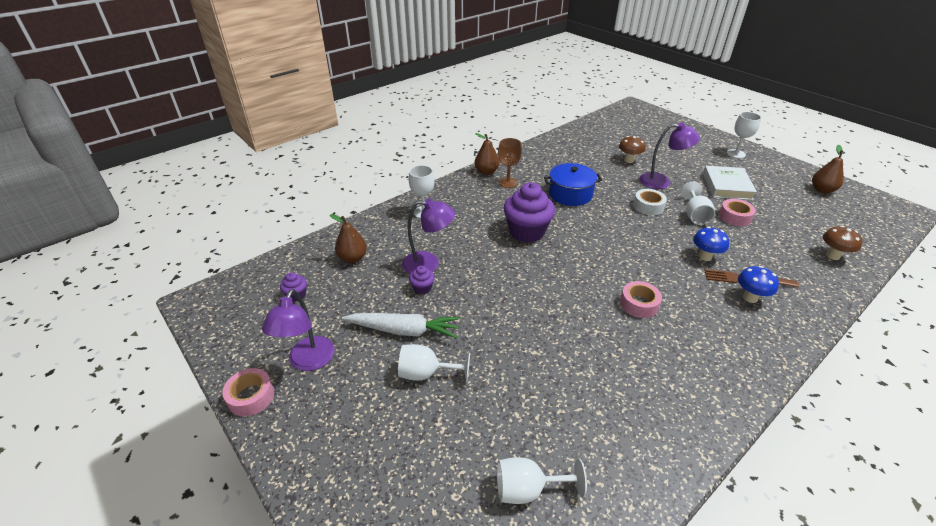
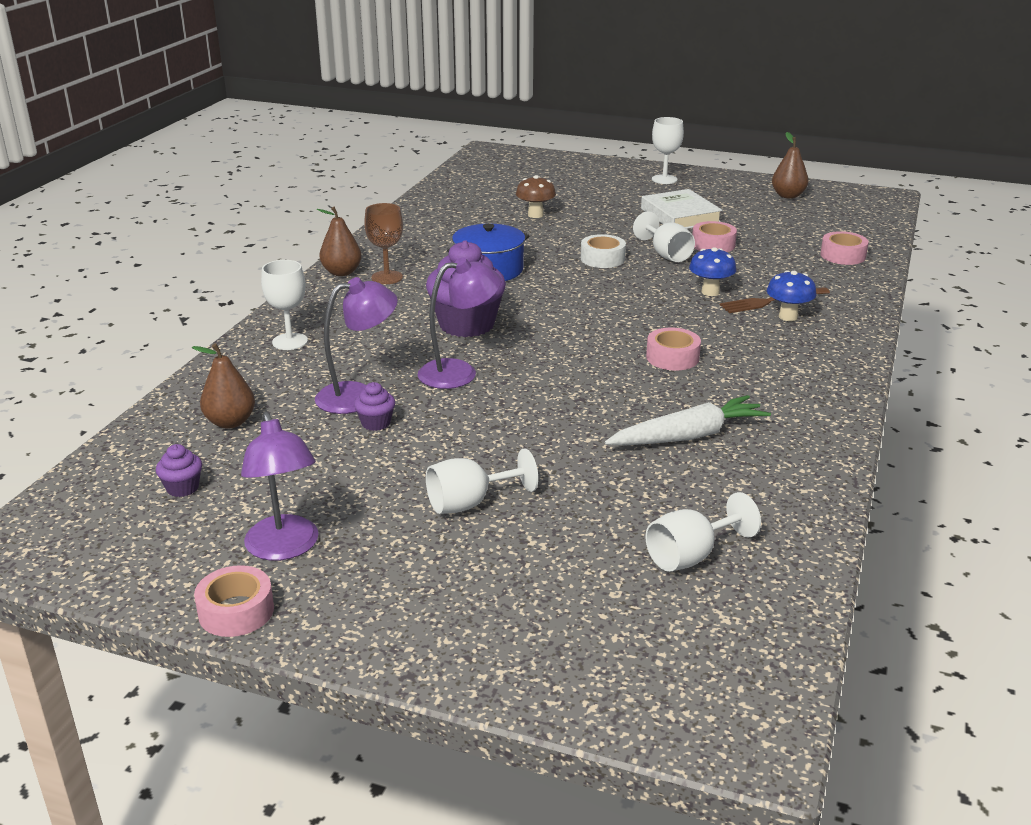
camera: 30 degrees left, 10 degrees down
(404, 330) = (395, 473): white carrot -> white carrot (689, 436)
(661, 181) = (597, 229): purple lamp -> purple lamp (459, 372)
(832, 256) = (843, 255): brown mushroom -> pink tape

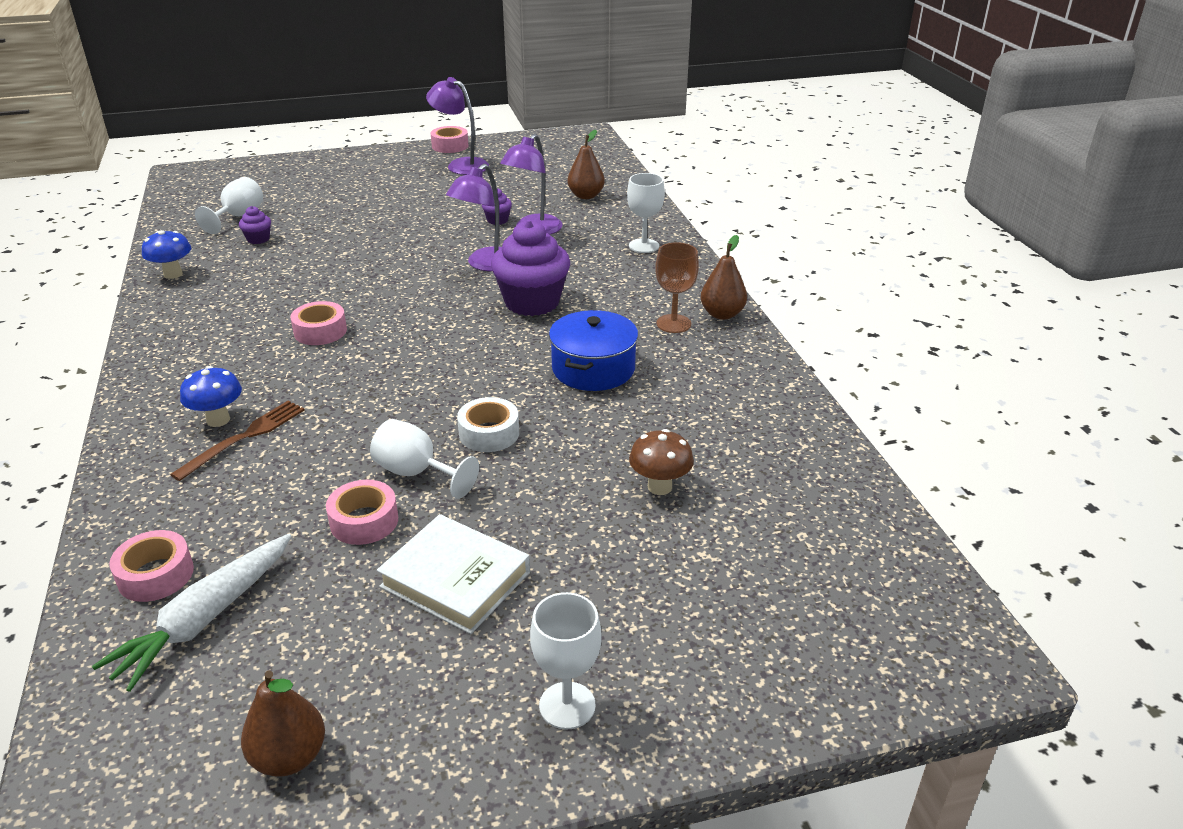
camera: 145 degrees right, 5 degrees up
(182, 488) = (552, 168): purple cupcake -> purple cupcake (258, 239)
(469, 503) = (387, 203): white goblet -> none
(689, 436) = (271, 274): white carrot -> white carrot (205, 619)
(710, 292) = (324, 426): blue mushroom -> blue mushroom (173, 274)

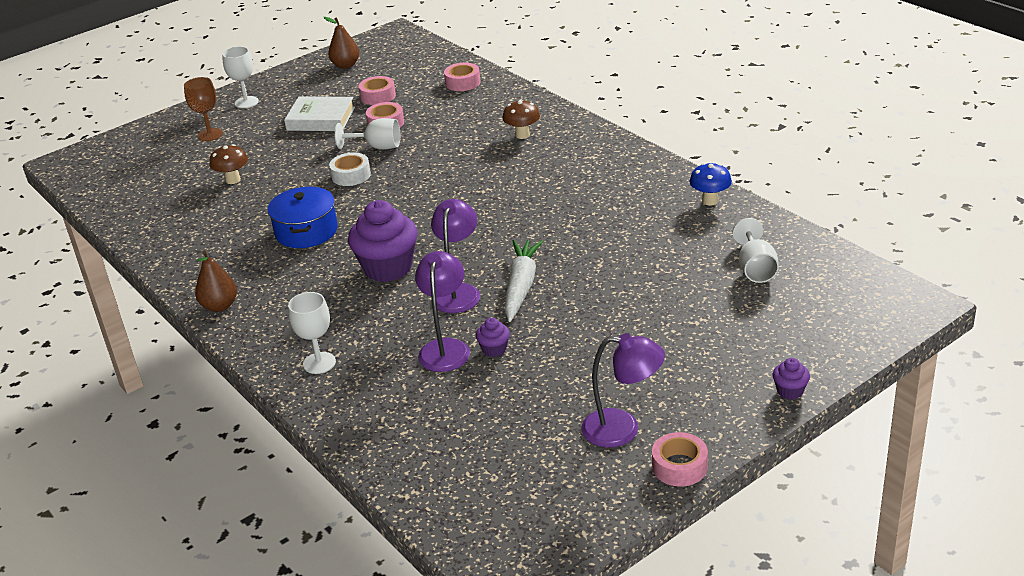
camera: 160 degrees right, 0 degrees up
(205, 619) = (422, 79): white carrot -> white carrot (521, 286)
(218, 420) = (522, 135): blue mushroom -> brown mushroom
(244, 438) = (494, 132): brown fork -> none
(258, 239) = (696, 252): purple cupcake -> purple cupcake (790, 391)
(320, 331) = (529, 197): pink tape -> pink tape (378, 96)
(586, 196) = (423, 422): brown pear -> none
(673, 324) = (259, 285): brown goblet -> brown goblet (210, 135)

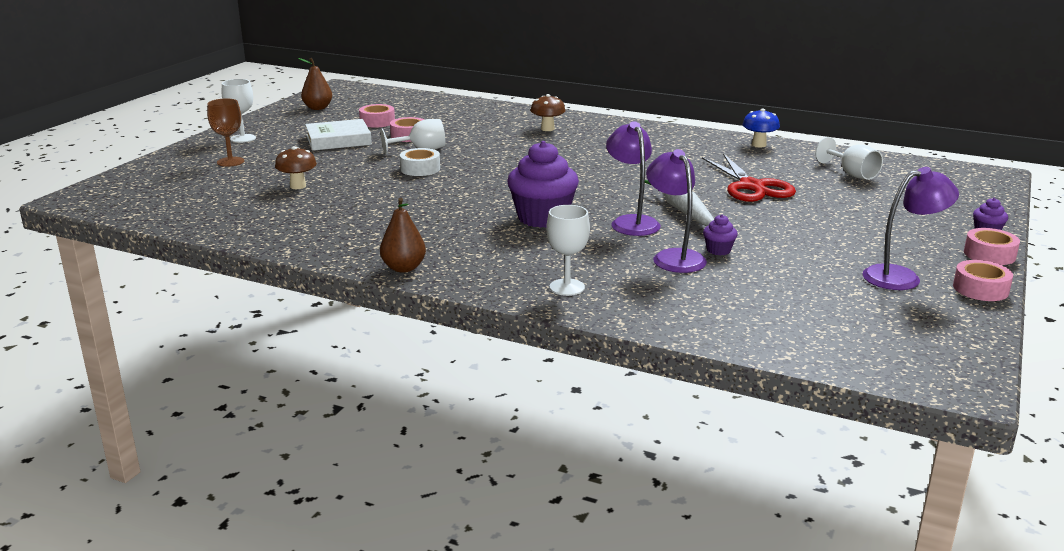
camera: 30 degrees left, 10 degrees down
(306, 231) = (425, 207): blue pot -> none
(463, 83) = (448, 107): pink tape -> pink tape (989, 254)
(627, 266) = (752, 187): none -> red scissors

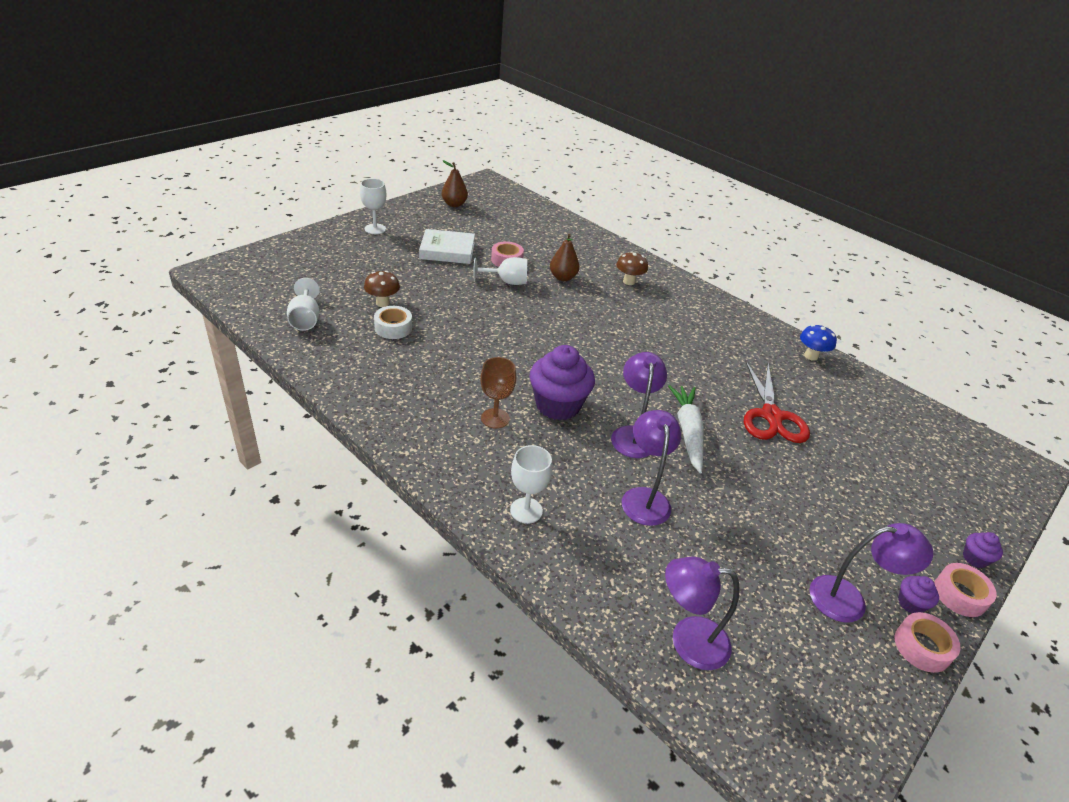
camera: 15 degrees right, 15 degrees up
(230, 162) = (349, 256): brown goblet -> brown goblet (495, 418)
(377, 122) = (491, 235): pink tape -> none
(403, 268) = (405, 438): brown pear -> brown pear (563, 277)
(420, 169) = (492, 307): white tape -> white tape (393, 328)
(718, 250) = (690, 501): purple cupcake -> purple cupcake (910, 603)
(781, 329) = (687, 641): none -> purple lamp
(852, 174) = (880, 425): white goblet -> white goblet (305, 319)

